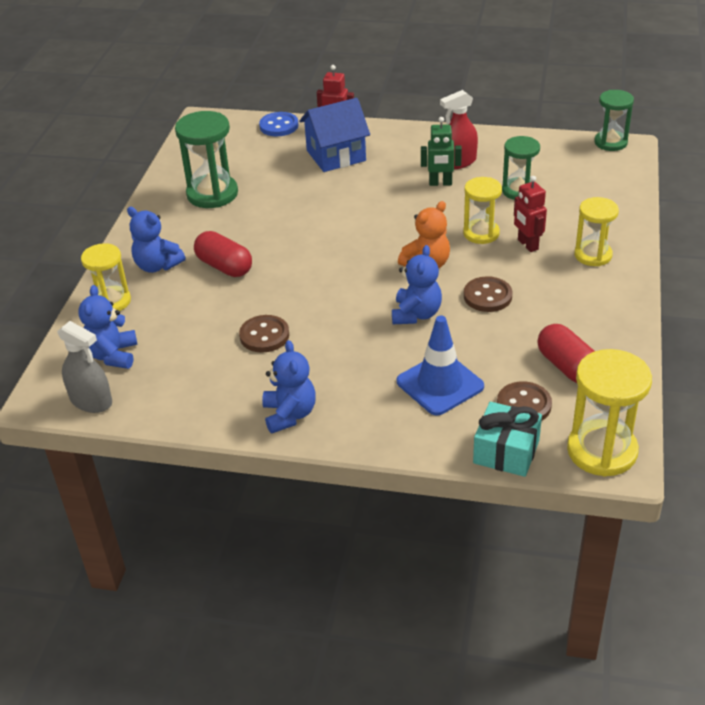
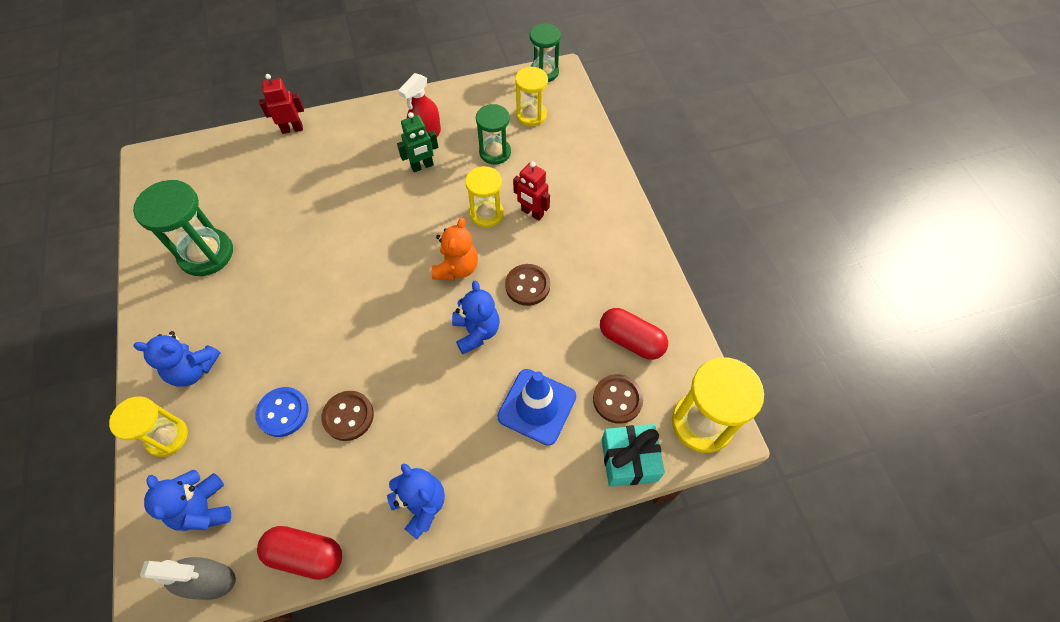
camera: 30 degrees left, 20 degrees up
(224, 266) = (265, 344): red capsule -> red capsule (306, 554)
(279, 126) = (233, 143): blue button -> blue button (283, 412)
(336, 155) = (308, 164): blue house -> none
(593, 255) = (590, 205): yellow hourglass -> yellow hourglass (531, 115)

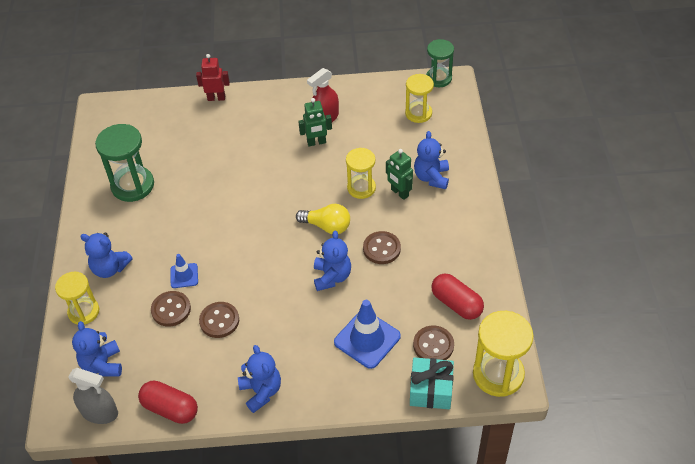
camera: 15 degrees right, 10 degrees down
(283, 412) = (171, 310): blue button -> brown button
(292, 363) = (184, 275): none -> blue traffic cone
(457, 268) = (327, 226): orange teddy bear -> yellow light bulb
(495, 152) = (380, 140): green hourglass -> none
(532, 213) = (399, 193): red robot -> green robot
(564, 189) = (431, 177): none -> blue teddy bear

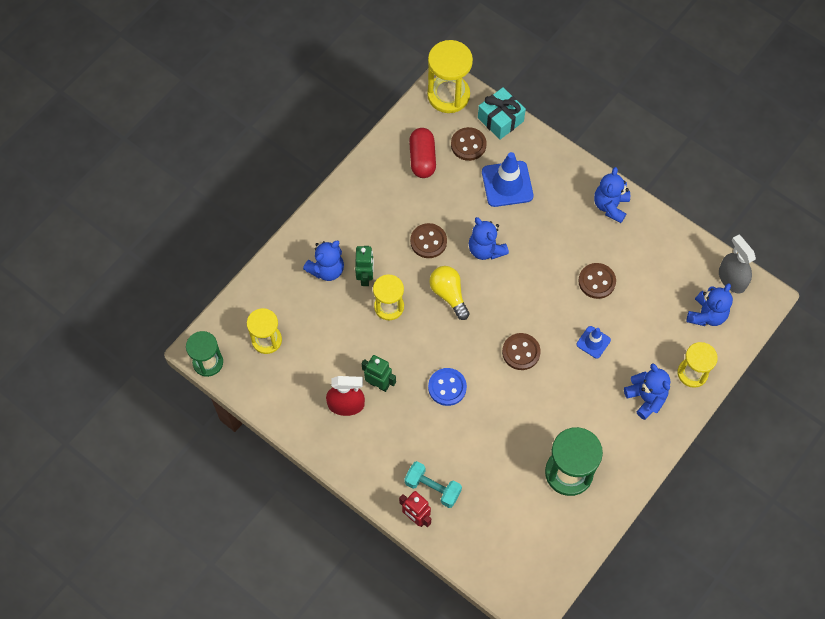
camera: 140 degrees left, 15 degrees up
(170, 409) = (681, 243): red capsule -> none
(171, 310) = (625, 320): brown button -> brown button (521, 352)
(220, 117) = (432, 488): none -> turquoise dumbbell
(267, 172) = (447, 387): none -> blue button
(332, 277) = (486, 249): blue teddy bear -> blue teddy bear turned 75 degrees counterclockwise

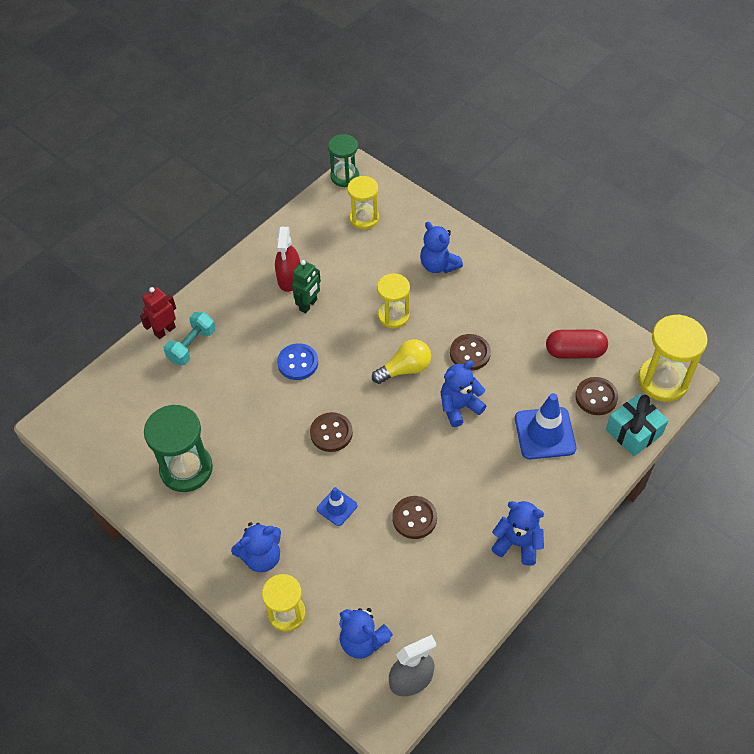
camera: 95 degrees right, 10 degrees down
(365, 277) = (429, 297): green robot -> none

